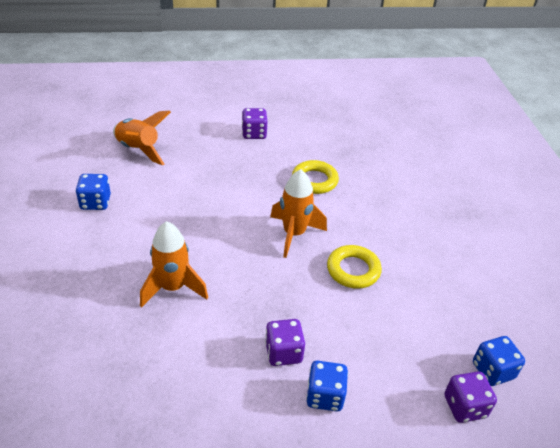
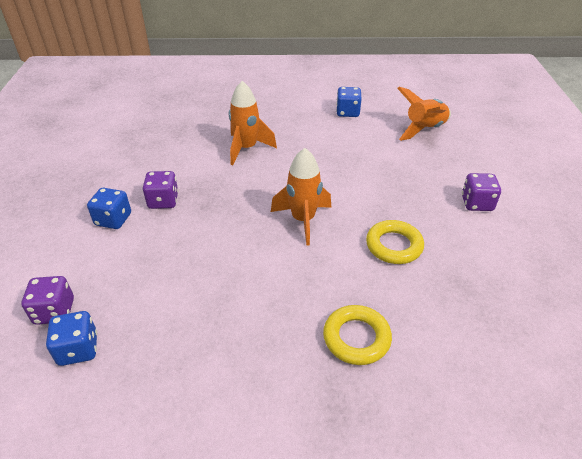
camera: 100 degrees right, 0 degrees up
(353, 270) = (245, 258): yellow ring -> yellow ring (356, 338)

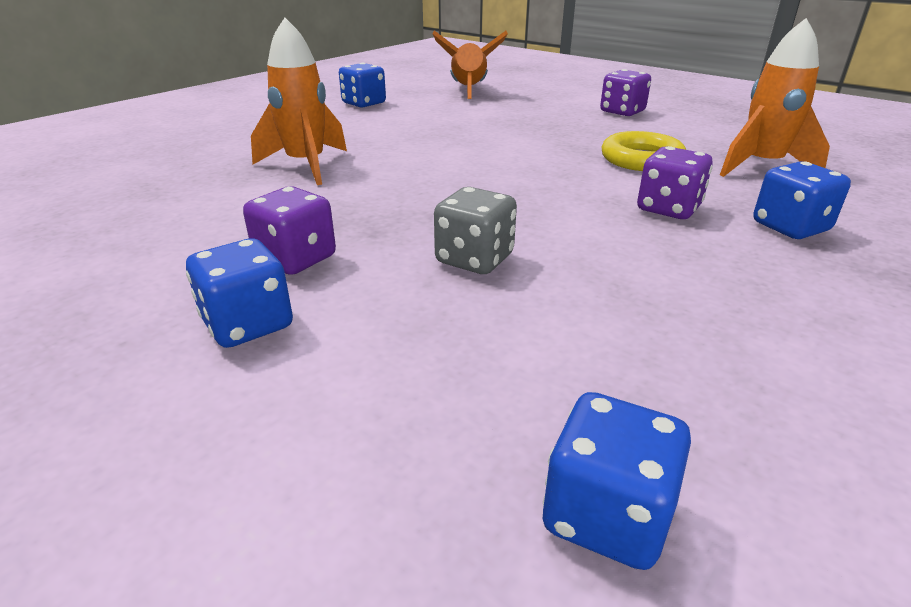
camera: 50 degrees left, 10 degrees down
(54, 311) = (427, 516): purple dice -> purple dice (668, 209)
(207, 245) = (474, 259): none -> grey dice
(303, 220) = (523, 184): orange rocket -> orange rocket (761, 166)
(356, 338) = (790, 227): yellow ring -> blue dice

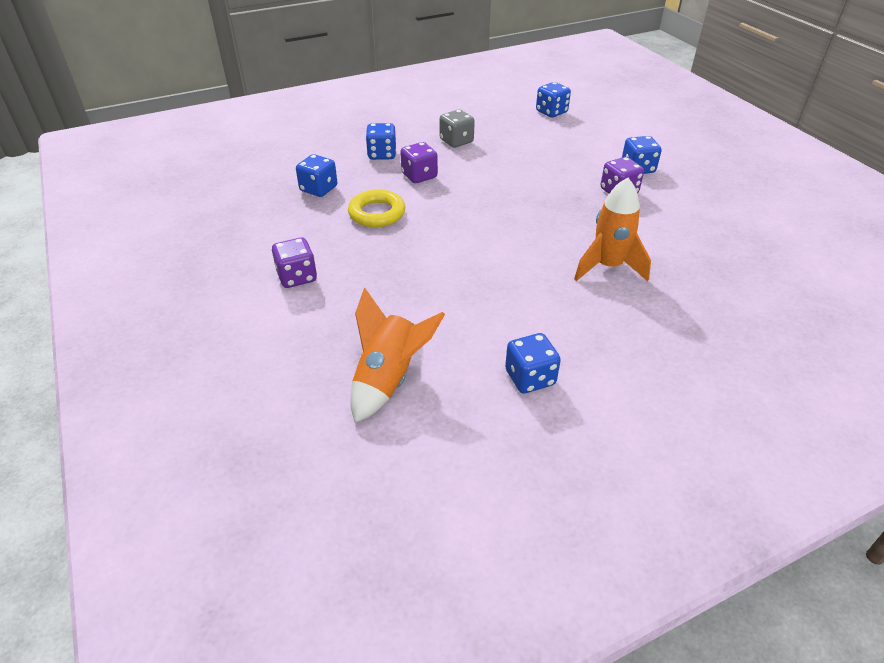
camera: 155 degrees left, 10 degrees up
(474, 259) = (538, 173): grey dice -> grey dice (456, 141)
(761, 166) = (318, 189): orange rocket -> blue dice

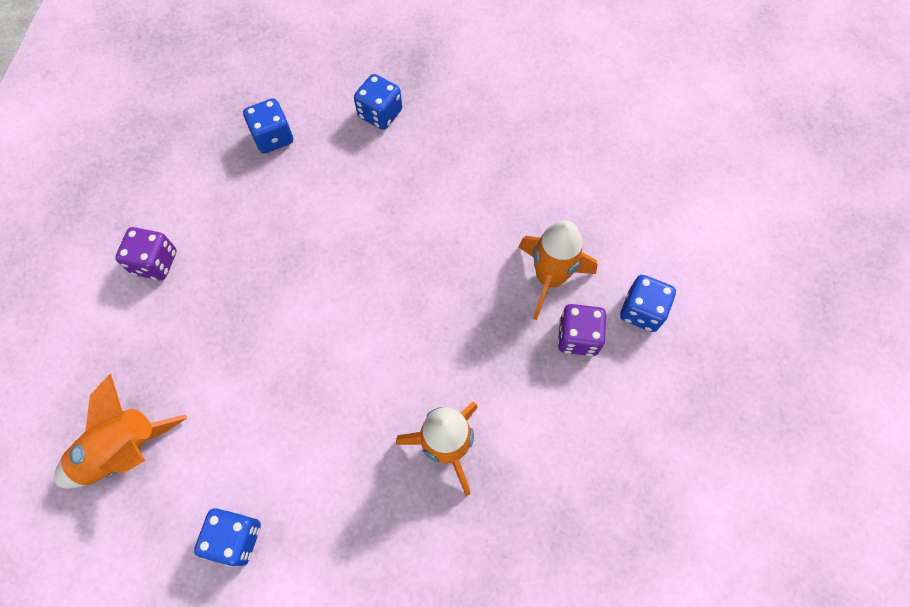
camera: 35 degrees right, 25 degrees up
(377, 213) = (296, 212): yellow ring -> none
(419, 176) = (387, 175): purple dice -> none
(456, 141) = (478, 135): grey dice -> none
(551, 112) = (641, 141): blue dice -> none
(572, 177) = (549, 278): none -> orange rocket

